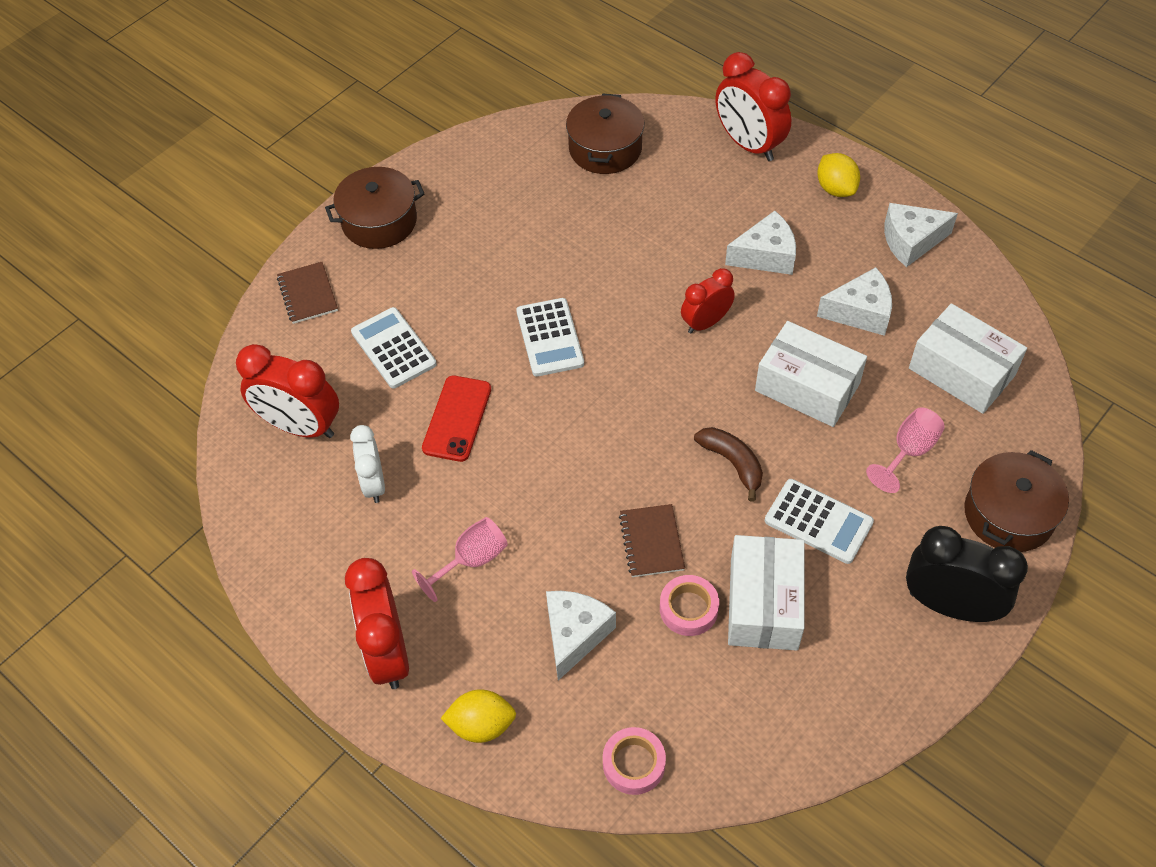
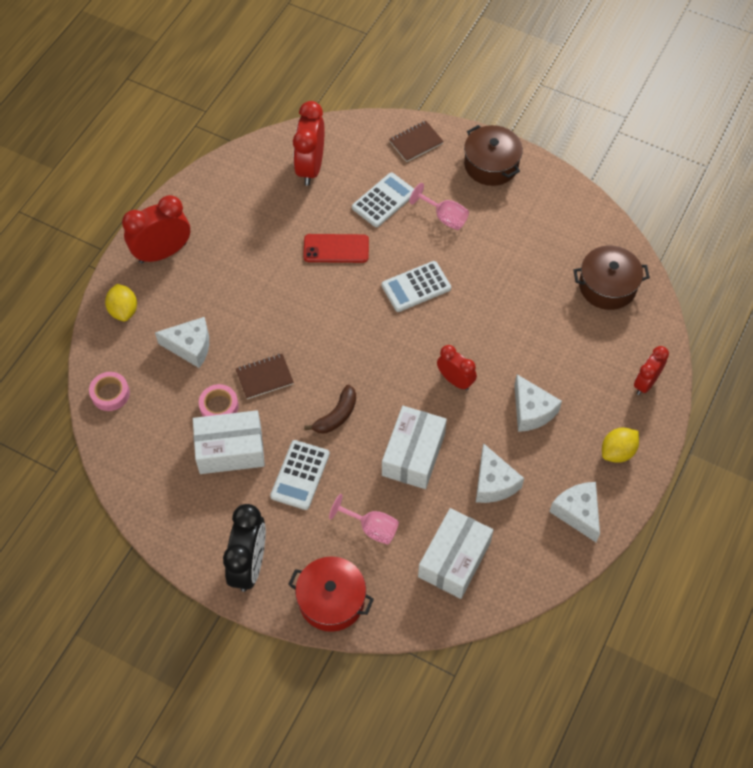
camera: 75 degrees right, 5 degrees up
(374, 483) = (277, 216): white clock -> none
(471, 560) = (232, 281): pink goblet -> pink goblet (444, 217)
(748, 145) = (645, 383): red clock -> red clock, size x0.62
(1008, 514) = (331, 600): brown pot -> red pot

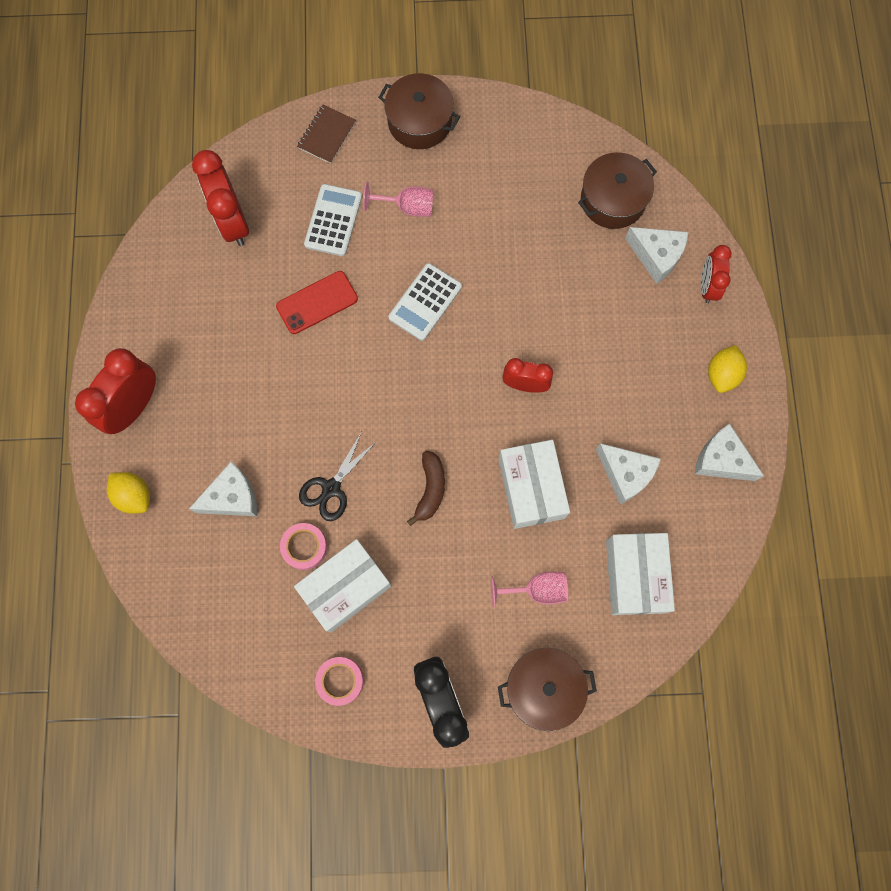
camera: 30 degrees left, 15 degrees up
(110, 394) = (180, 598): pink tape -> pink tape (340, 680)
(264, 377) = (331, 488): brown notebook -> black scissors
(300, 475) = (433, 574): white calculator -> none
(331, 600) = (543, 687): red pot -> brown pot
(531, 411) = (617, 377): white cheese -> white cheese (656, 256)

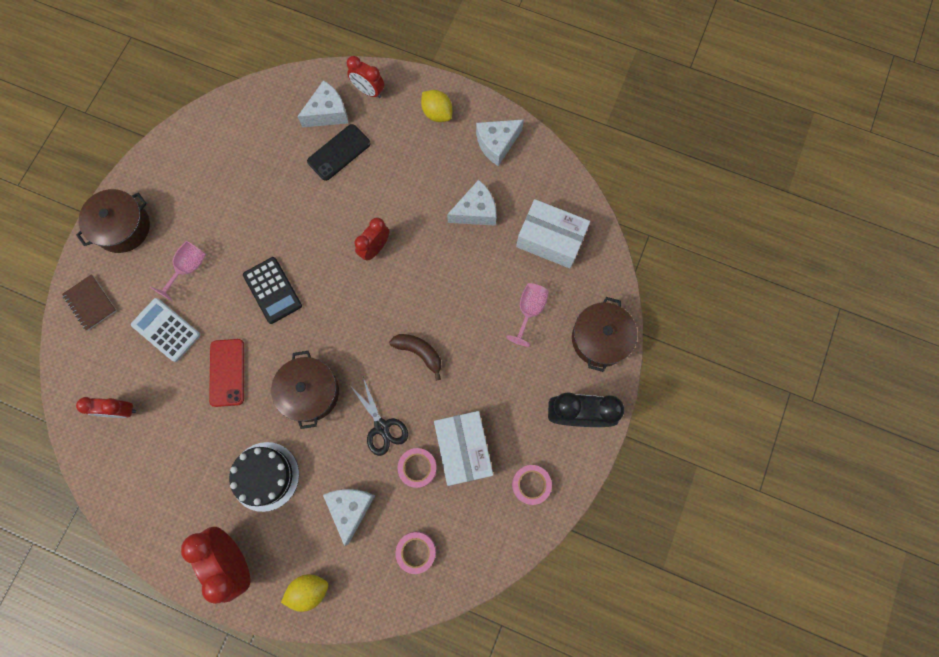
camera: 65 degrees left, 0 degrees up
(216, 587) = (416, 551): none -> pink tape
(228, 394) = (265, 476): none -> black cake
(232, 222) = (120, 410): red clock -> red clock, size x0.62
(425, 302) = (272, 290): white calculator -> black calculator
(531, 488) = (454, 280): white box -> none
(612, 200) = (268, 121): brown pot -> brown pot (310, 392)
(616, 291) = (339, 152): none -> black phone

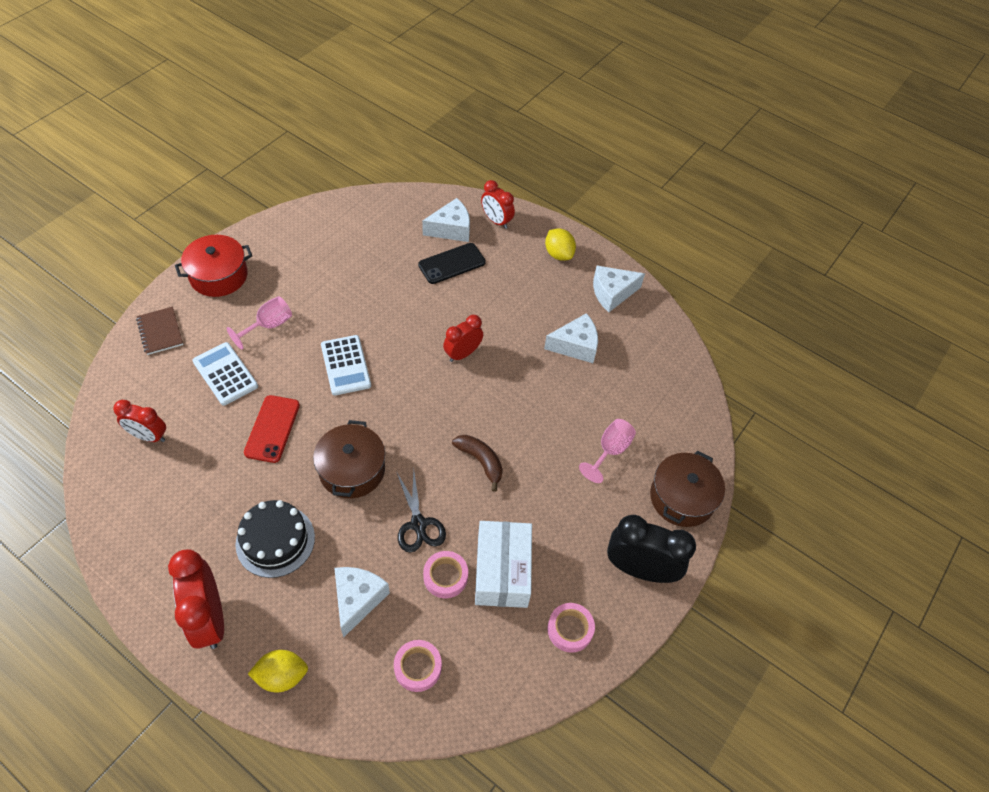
camera: 10 degrees right, 20 degrees down
(123, 227) = (218, 275): brown pot -> red pot
(272, 290) = (346, 365): black calculator -> white calculator
(550, 240) = (648, 390): white box -> none

